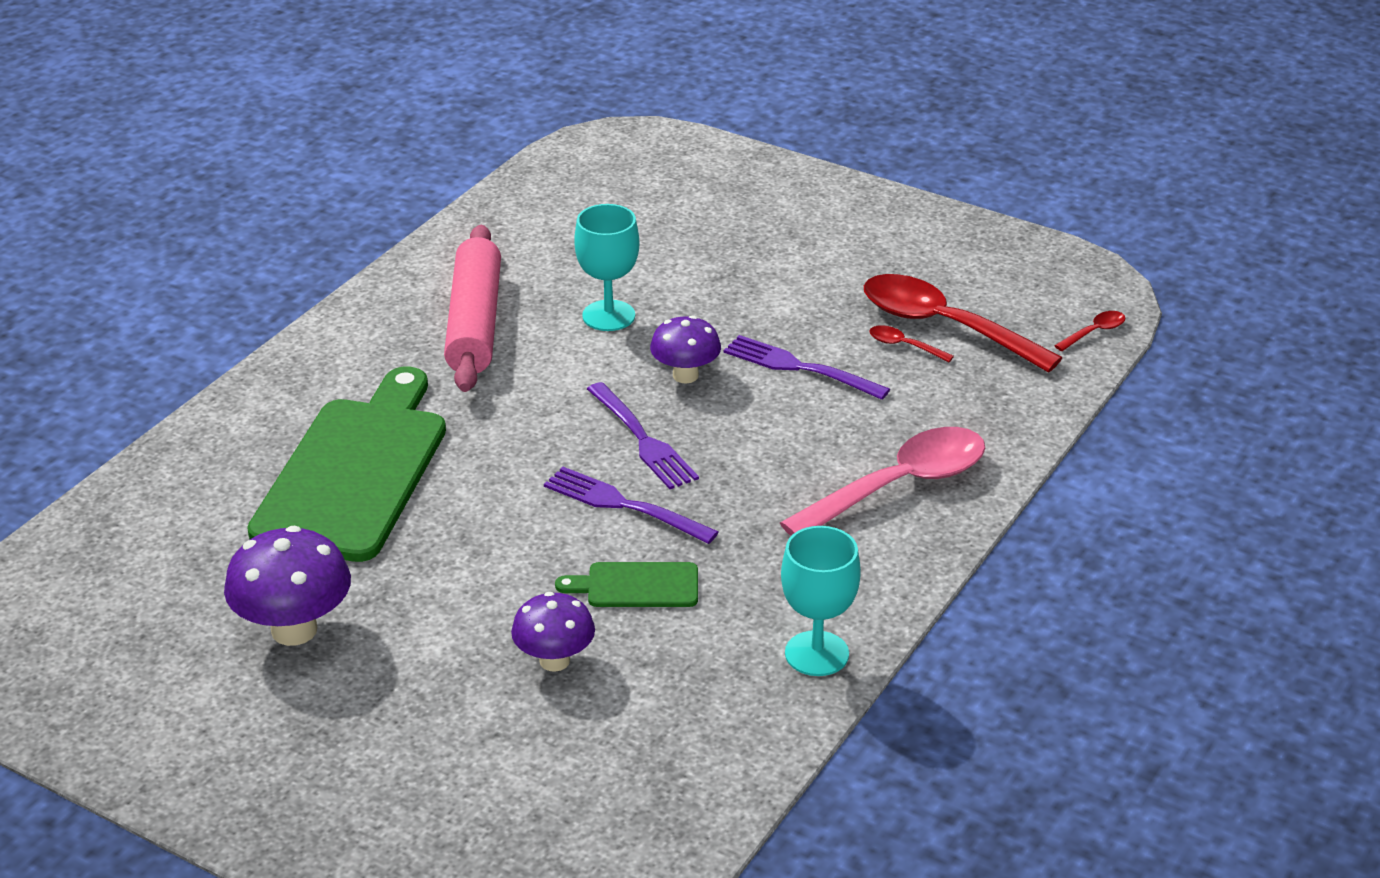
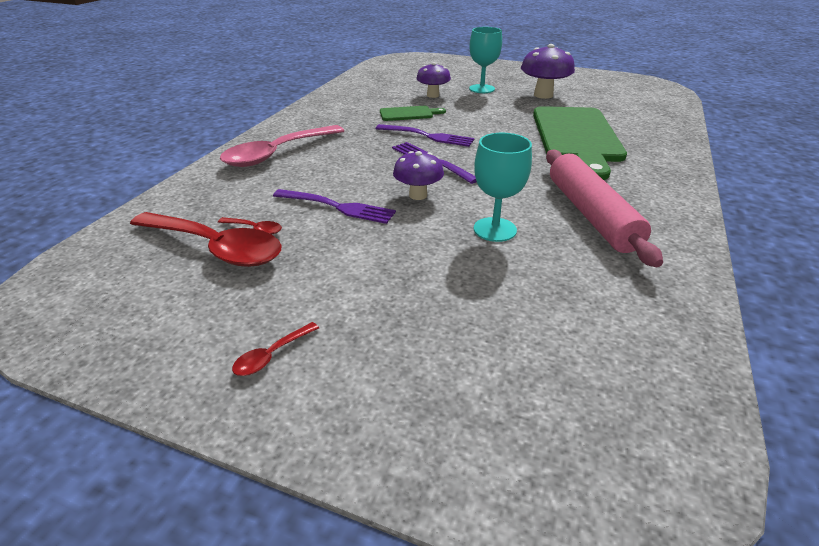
camera: 170 degrees right, 0 degrees up
(816, 654) = (325, 103): turquoise goblet -> turquoise goblet (482, 89)
(1094, 332) = (83, 255): red spoon -> red spoon (271, 355)

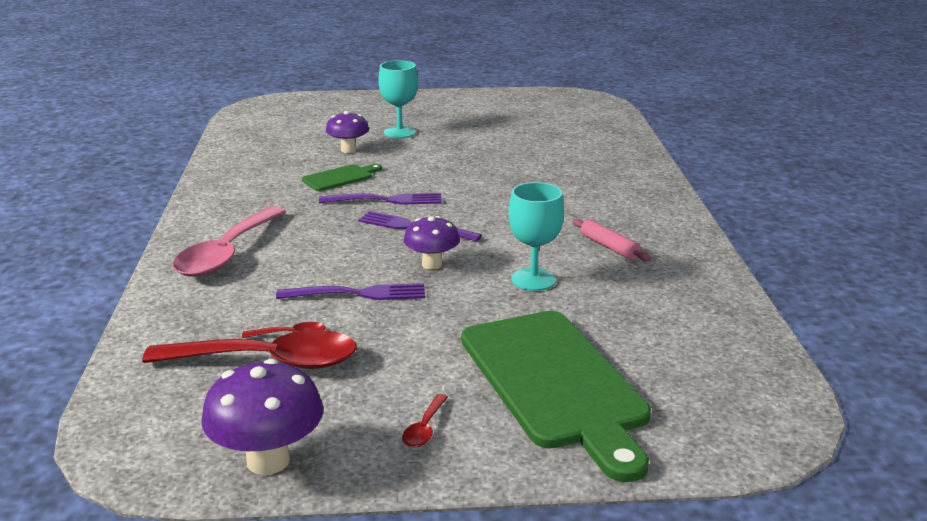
camera: 25 degrees left, 10 degrees down
(543, 95) = (475, 129): purple mushroom -> purple mushroom (268, 460)
(576, 137) = (544, 172): green cutting board -> green cutting board (555, 383)
(590, 214) = (609, 247): pink rolling pin -> pink rolling pin, size x0.49

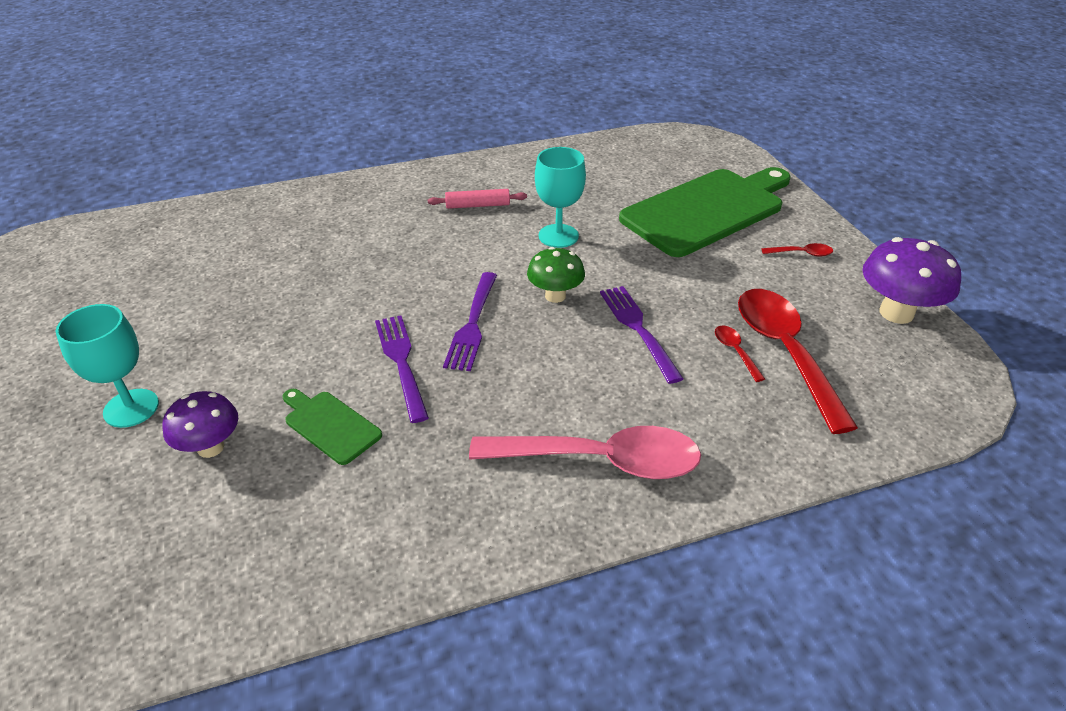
camera: 105 degrees left, 15 degrees up
(432, 264) = (555, 296): purple mushroom -> green mushroom
(609, 247) = (478, 205): pink rolling pin -> pink rolling pin turned 45 degrees clockwise

